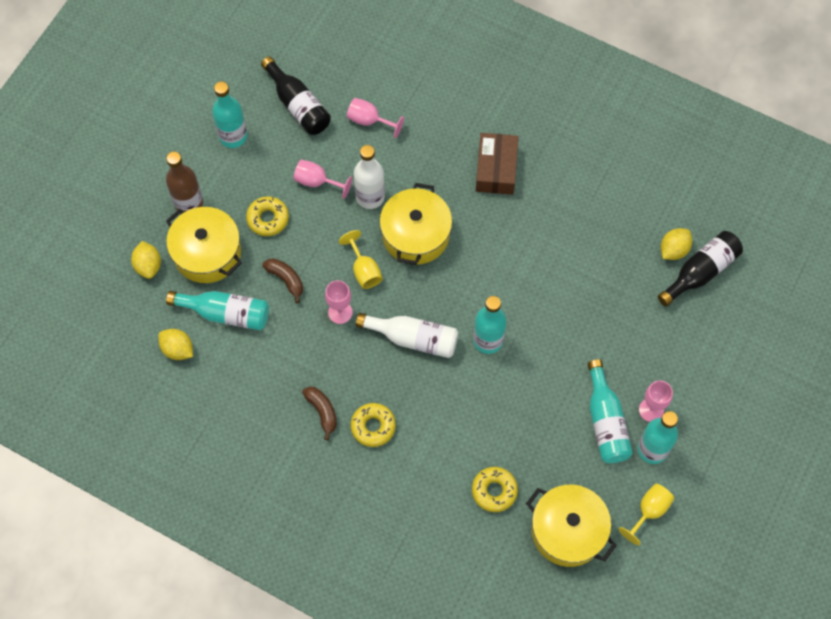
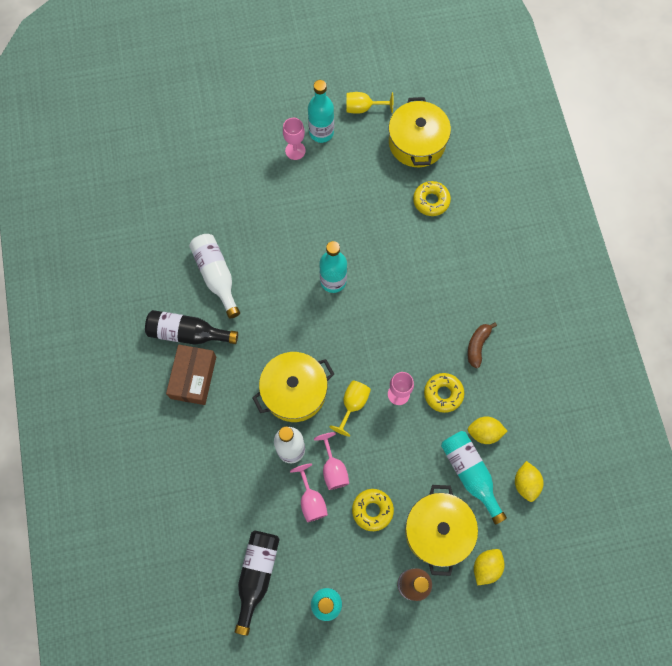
camera: 130 degrees left, 5 degrees up
(286, 279) = (407, 453): brown banana -> none
(369, 121) = (226, 505): pink goblet -> pink goblet (333, 469)
(373, 426) = (457, 305): yellow donut -> yellow donut (443, 394)
(413, 339) = (374, 329): white bottle -> white bottle (216, 275)
(496, 169) = (193, 377): brown box -> brown box turned 45 degrees counterclockwise
(605, 422) = (327, 170): turquoise bottle -> none
(673, 250) = (164, 214): yellow lemon -> yellow lemon (484, 432)
(701, 272) = (167, 187): black bottle -> black bottle (187, 333)

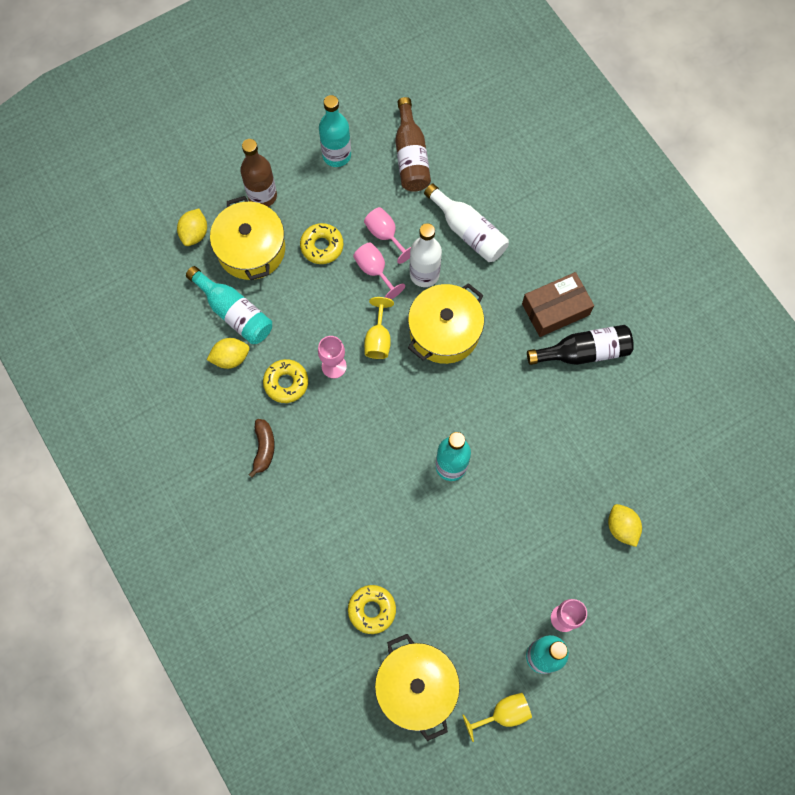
camera: 160 degrees right, 0 degrees up
(193, 377) = (555, 309): brown box -> brown box turned 75 degrees clockwise
(216, 275) = (584, 426): white bottle -> white bottle (468, 231)
(257, 575) = (411, 156): black bottle -> brown bottle
(526, 483) = (174, 322): yellow lemon -> yellow lemon (621, 527)

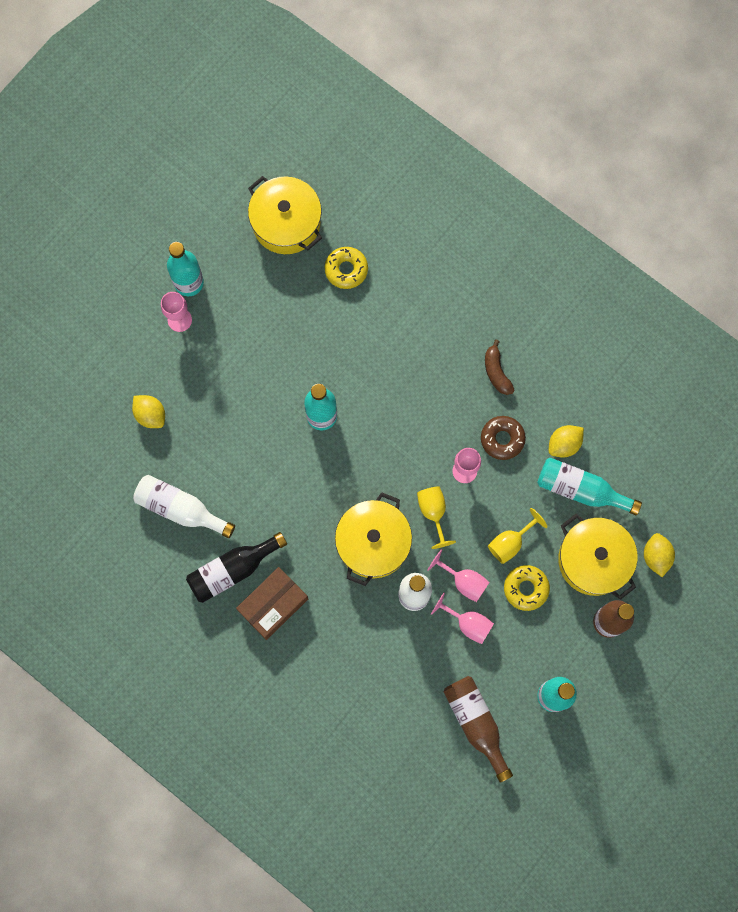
camera: 160 degrees right, 5 degrees up
(286, 383) = (502, 439): yellow donut -> brown donut
(468, 231) = (386, 658): white bottle -> white bottle (180, 508)
(503, 713) = (207, 227): yellow goblet -> yellow goblet (510, 542)

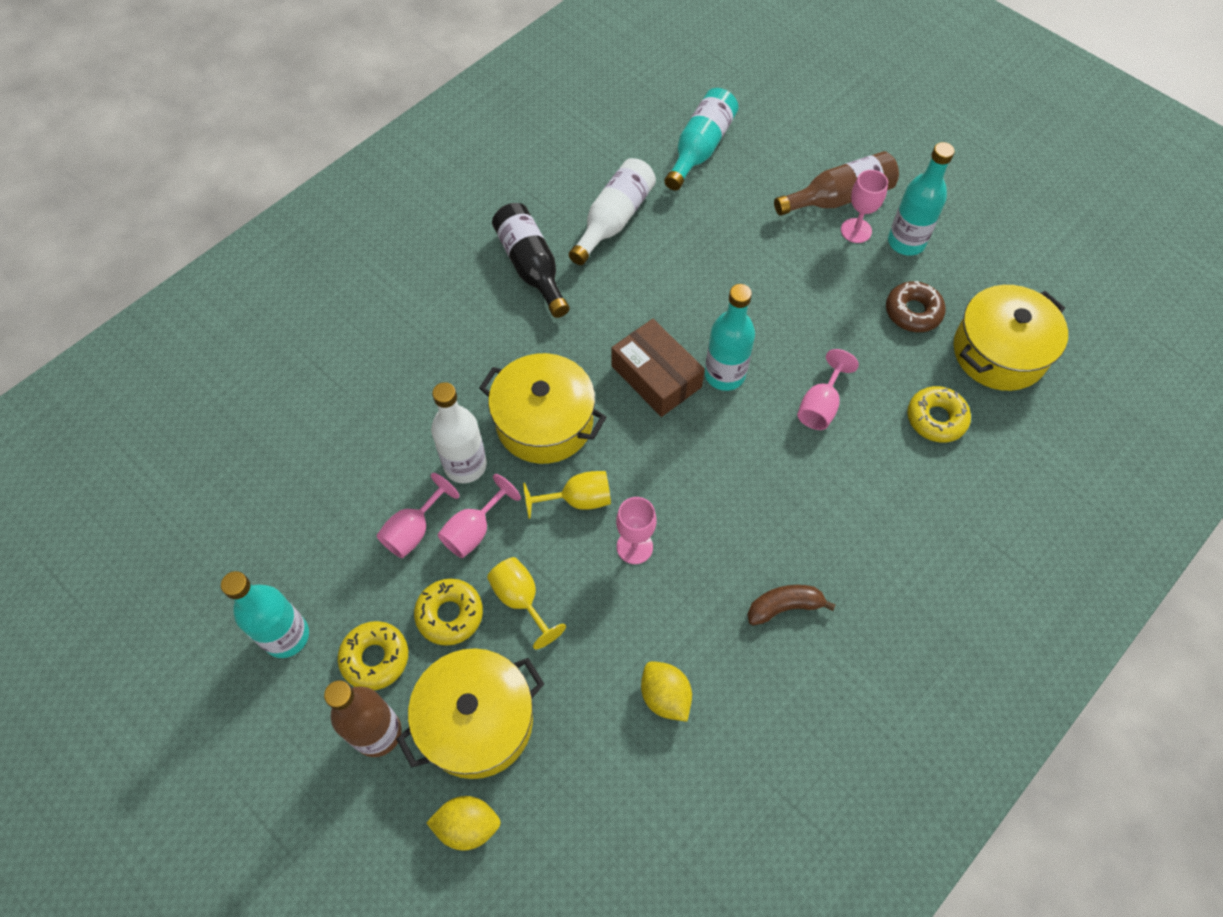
camera: 95 degrees right, 15 degrees down
(150, 415) = (733, 197): yellow lemon -> none
(273, 605) = (481, 305): brown box -> brown box (656, 376)
(342, 348) = (820, 406): none -> pink goblet
(476, 723) = (275, 528): brown bottle -> brown bottle (839, 198)
(502, 439) = (679, 604): brown donut -> brown donut (913, 312)
(560, 633) = (375, 658): none -> yellow donut
(580, 489) = (590, 714): turquoise bottle -> turquoise bottle (700, 148)

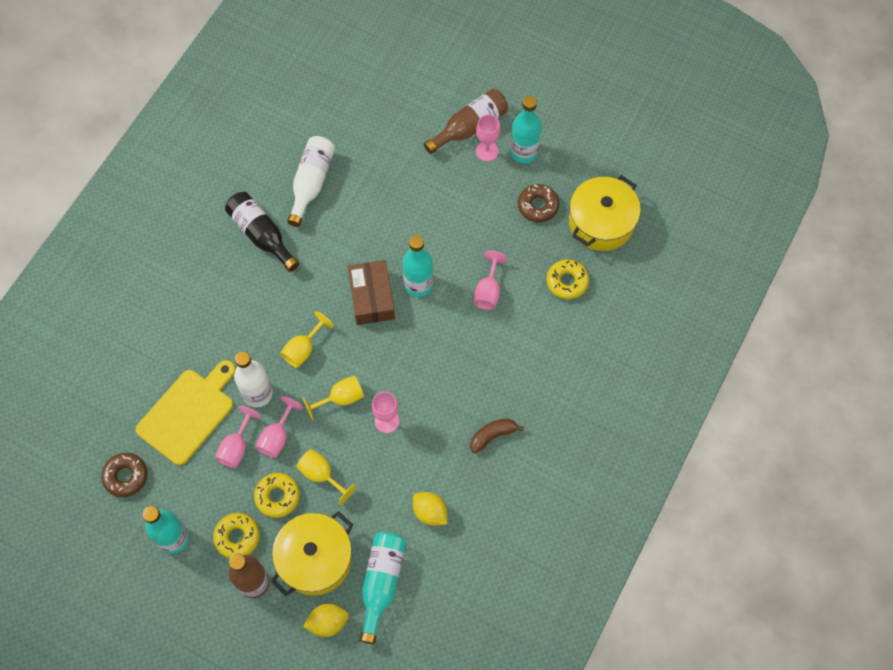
camera: 15 degrees left, 5 degrees up
(251, 532) = (126, 476): none -> brown donut
(363, 468) = (188, 413): none -> yellow cutting board
(544, 422) = (303, 349): yellow pot -> yellow goblet
(656, 376) = (372, 297): brown box -> brown box turned 45 degrees clockwise
(700, 148) = (360, 109): turquoise bottle -> turquoise bottle (382, 582)

